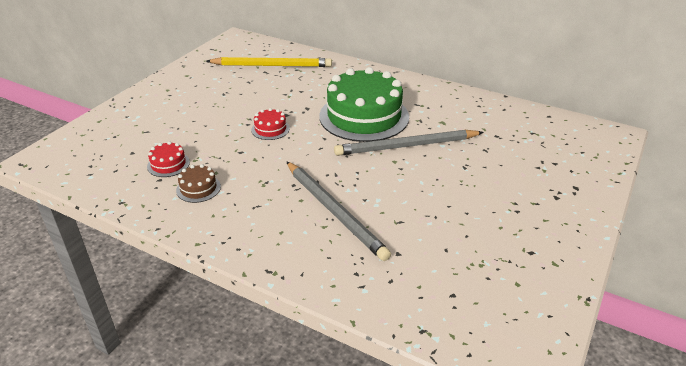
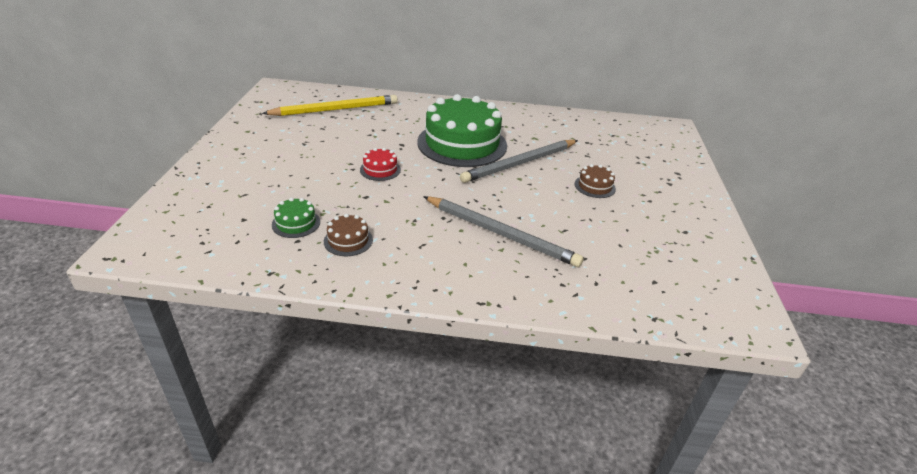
camera: 25 degrees left, 0 degrees up
(168, 164) = (296, 223): red cake -> green cake
(467, 184) = (594, 186): none -> brown cake

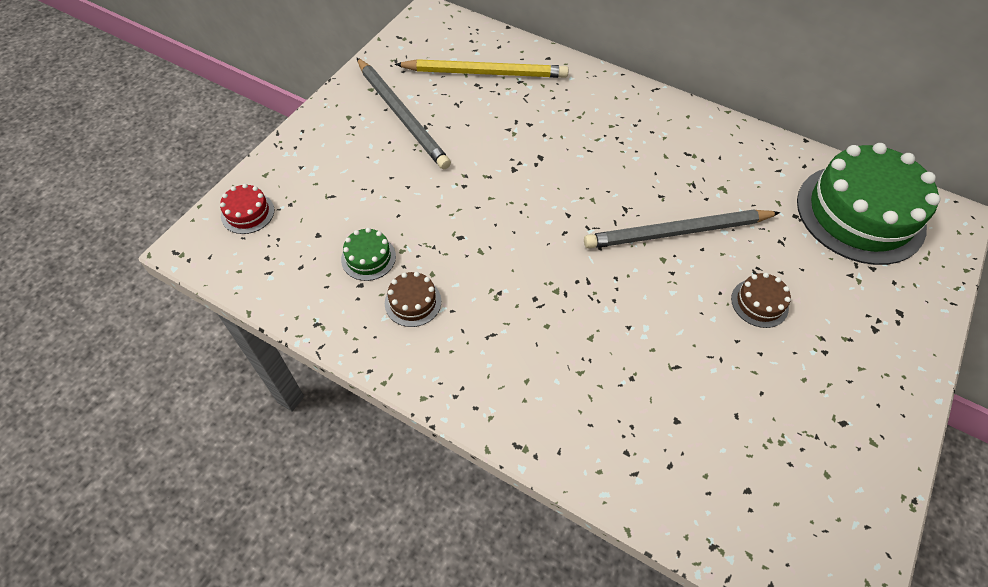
camera: 25 degrees right, 20 degrees up
(380, 169) = (495, 196): red cake -> red cake (247, 213)
(462, 143) = (618, 175): green cake -> green cake (860, 213)
(500, 233) = (592, 347): grey pencil -> grey pencil (402, 115)

